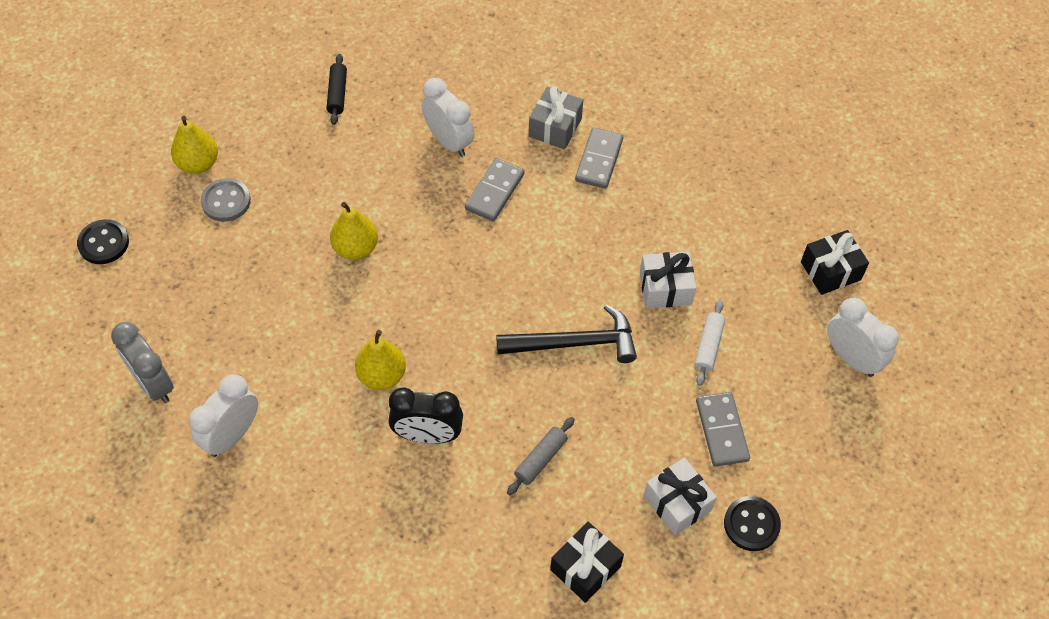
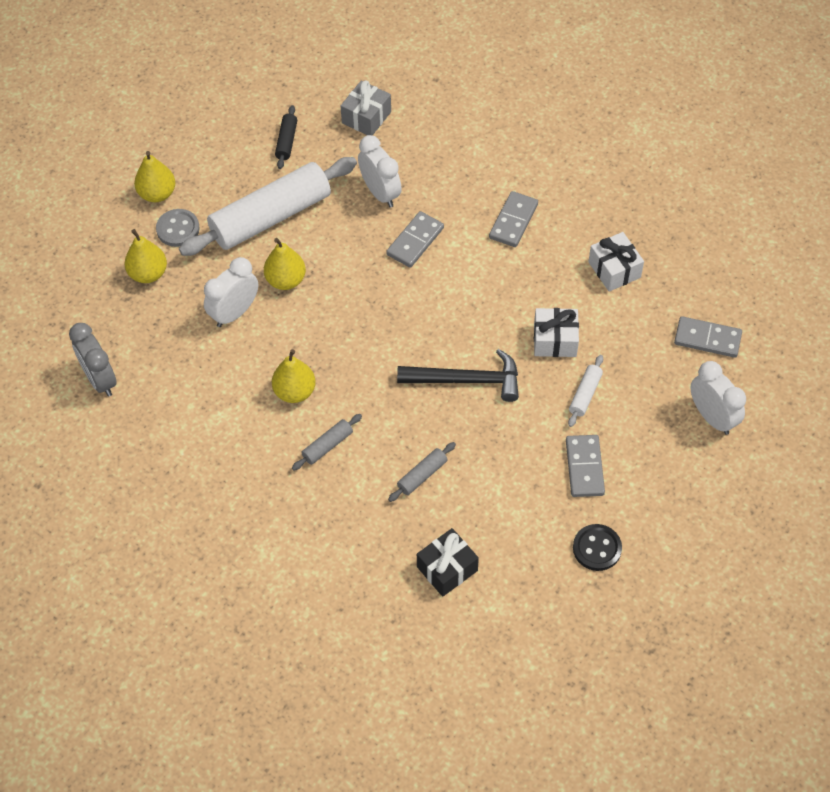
camera: 10 degrees right, 0 degrees up
(103, 243) = (69, 256): black button -> none
(197, 255) = (148, 273): none -> yellow pear
(232, 435) = (161, 429): white clock -> white clock (234, 313)
(330, 178) = (271, 217): none -> white rolling pin
(427, 435) = (327, 445): black clock -> grey rolling pin
(555, 127) = (478, 188): grey gift -> grey gift (366, 117)
(677, 503) = (535, 524): white gift -> white gift (614, 270)
(830, 271) = (707, 339): black gift -> grey domino

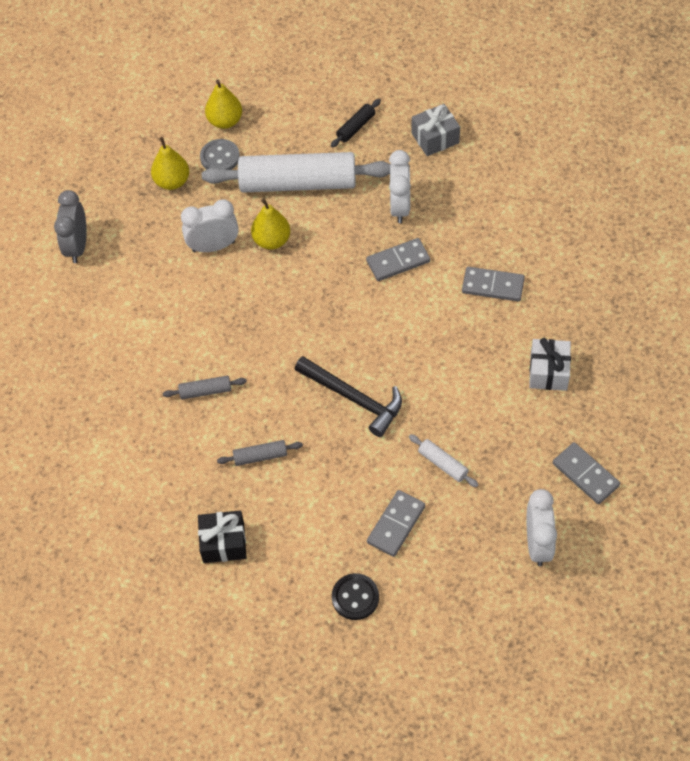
camera: 35 degrees right, 0 degrees up
(295, 391) = (212, 334): yellow pear -> none
(513, 221) = (493, 286): grey domino -> grey domino turned 45 degrees clockwise
(555, 340) = (452, 405): white gift -> none
(585, 394) = (443, 464): white rolling pin -> white rolling pin turned 75 degrees clockwise

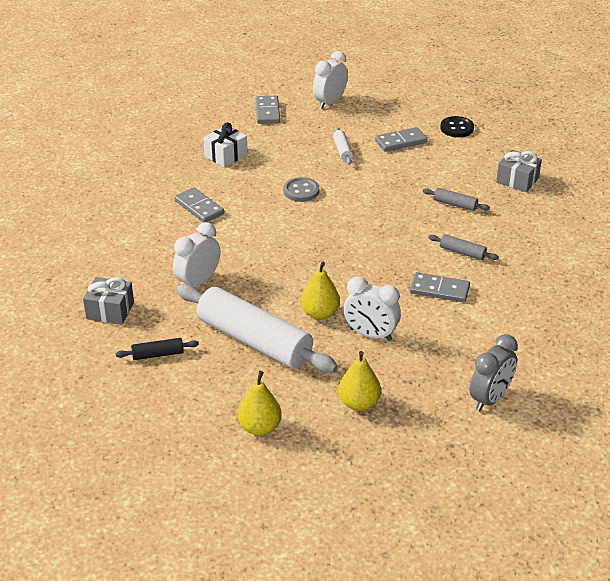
camera: 145 degrees left, 20 degrees down
(220, 157) = (297, 399): grey button -> grey button (301, 191)
(223, 543) = (517, 180): black gift -> grey gift
(354, 399) = (362, 200): black hammer -> none
(398, 261) = (243, 252): grey domino -> grey domino (439, 290)

